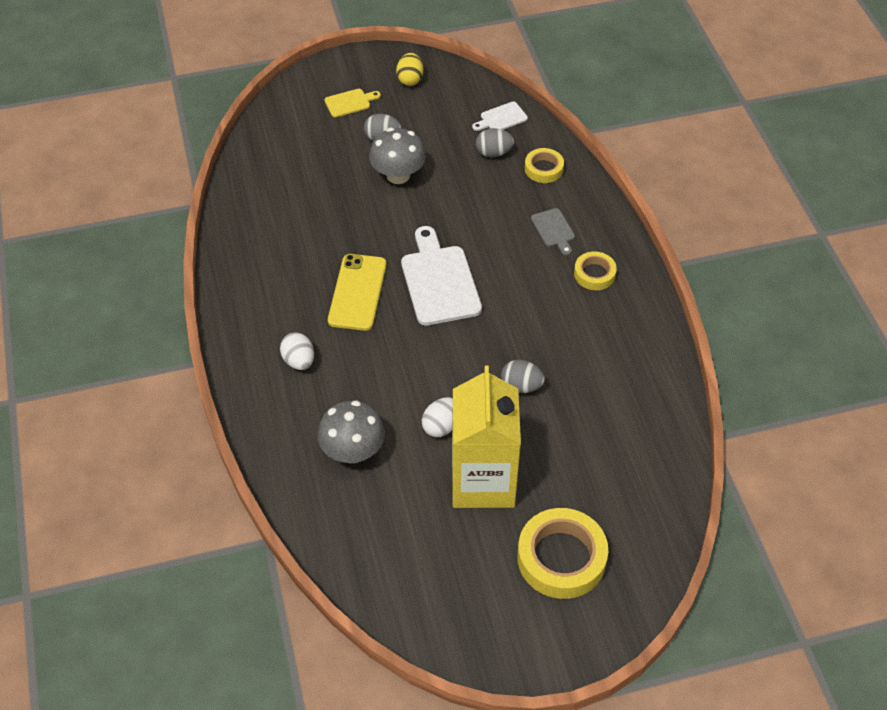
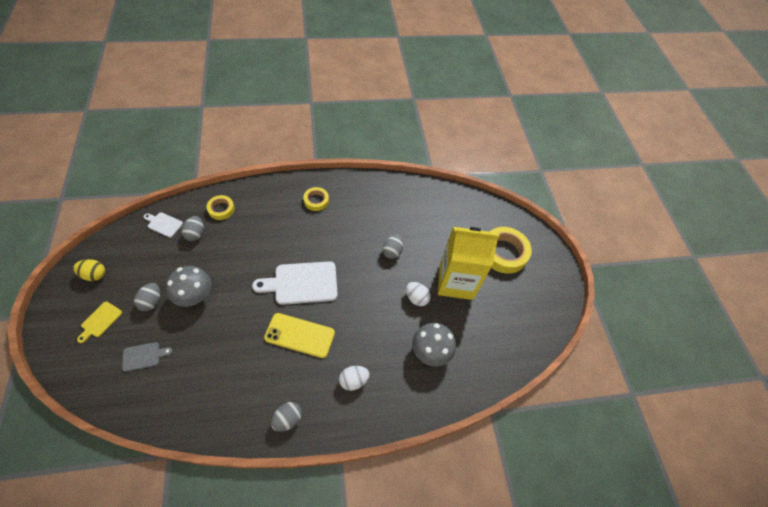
camera: 90 degrees left, 5 degrees up
(243, 299) = (287, 419): none -> grey egg
(350, 102) = (100, 321): yellow cutting board -> yellow cutting board turned 135 degrees counterclockwise
(501, 118) = (163, 224): white cutting board -> white cutting board turned 135 degrees clockwise
(554, 230) = (275, 214): grey cutting board -> grey cutting board (144, 356)

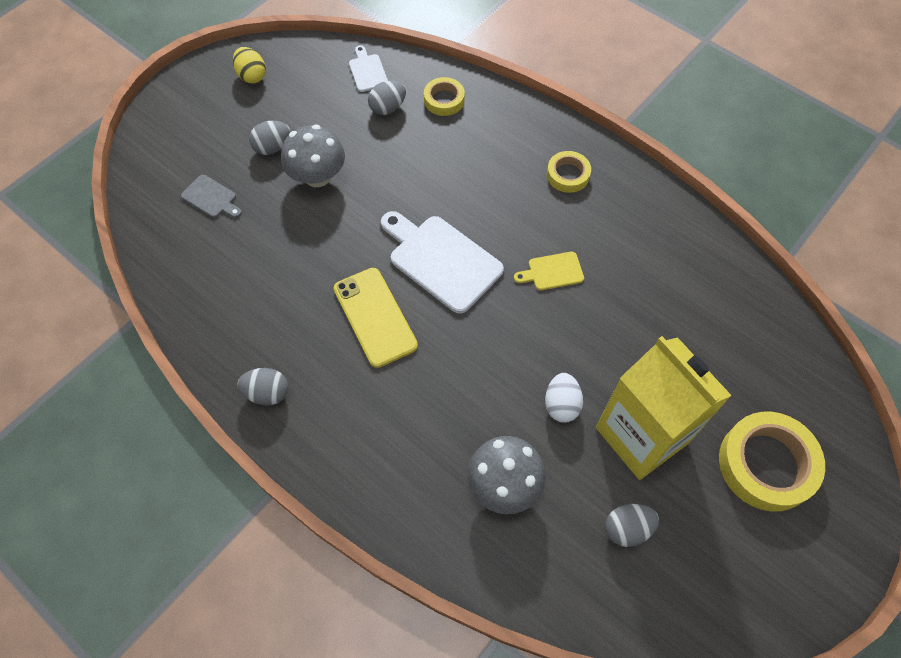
camera: 55 degrees right, 5 degrees up
(100, 321) = (211, 128): yellow cutting board -> yellow cutting board (552, 272)
(353, 380) = (376, 424): white egg -> none
(392, 251) = (596, 319): grey egg -> grey egg (627, 529)

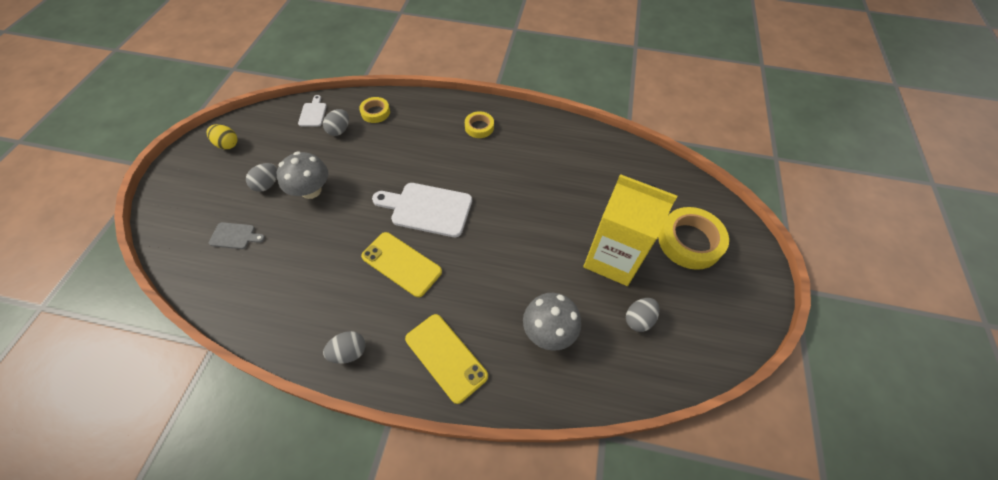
camera: 30 degrees left, 5 degrees down
(367, 71) = (313, 113): white cutting board -> white cutting board turned 45 degrees clockwise
(368, 453) = (446, 357): none -> yellow phone
(552, 272) = (502, 186): yellow cutting board -> none
(561, 404) = (554, 263): white egg -> none

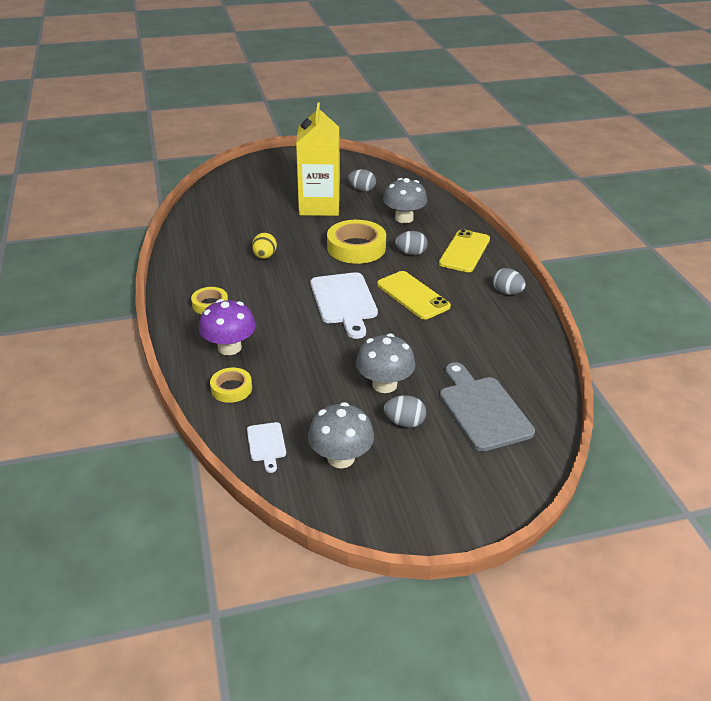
camera: 115 degrees left, 20 degrees down
(227, 144) = (376, 498): yellow egg -> yellow egg (264, 256)
(235, 236) = (482, 410): grey cutting board -> grey cutting board, size x1.99
(270, 141) = (341, 458): none -> grey mushroom
(313, 113) = (266, 444): white cutting board -> white cutting board turned 75 degrees counterclockwise
(339, 130) = (281, 405): grey egg -> grey egg (411, 253)
(401, 264) = (413, 295): yellow phone -> yellow phone turned 45 degrees counterclockwise
(419, 123) = (229, 347): none -> purple mushroom
(689, 241) = (277, 181): yellow tape -> yellow tape (356, 247)

